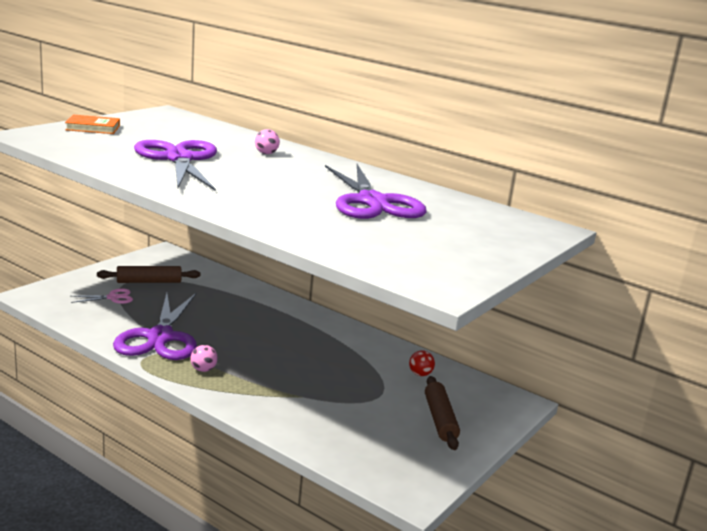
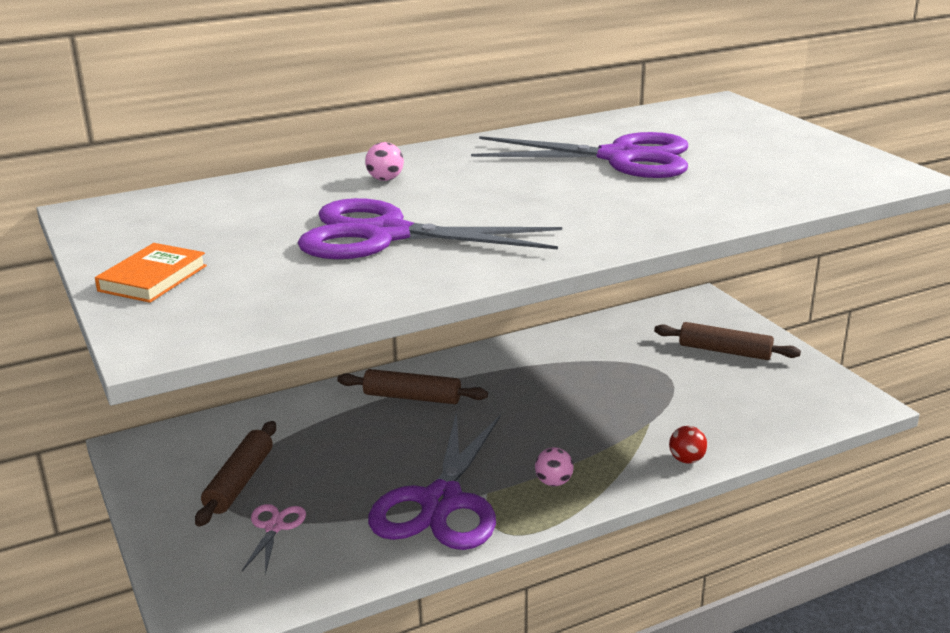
camera: 60 degrees left, 5 degrees up
(160, 338) = (441, 502): purple scissors -> purple scissors turned 75 degrees clockwise
(269, 311) = (412, 397): none -> brown rolling pin
(420, 374) = (625, 337): red ball -> red ball (686, 460)

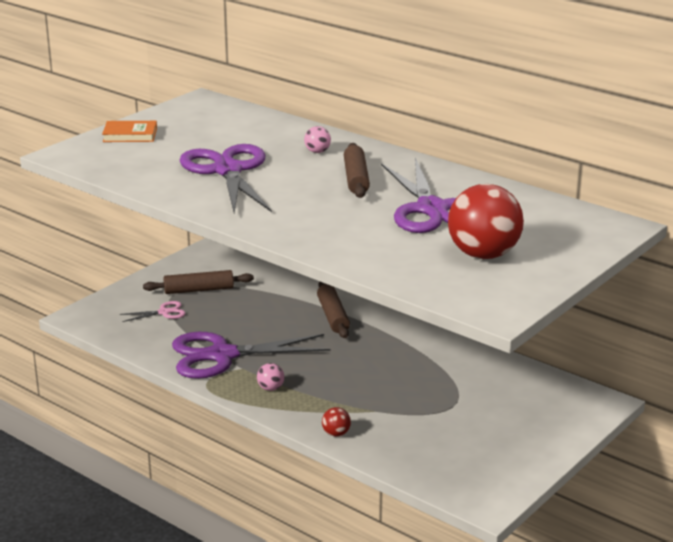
camera: 65 degrees right, 0 degrees up
(725, 351) = (517, 426): brown rolling pin -> brown rolling pin (356, 179)
(757, 158) = (483, 255): none -> red ball

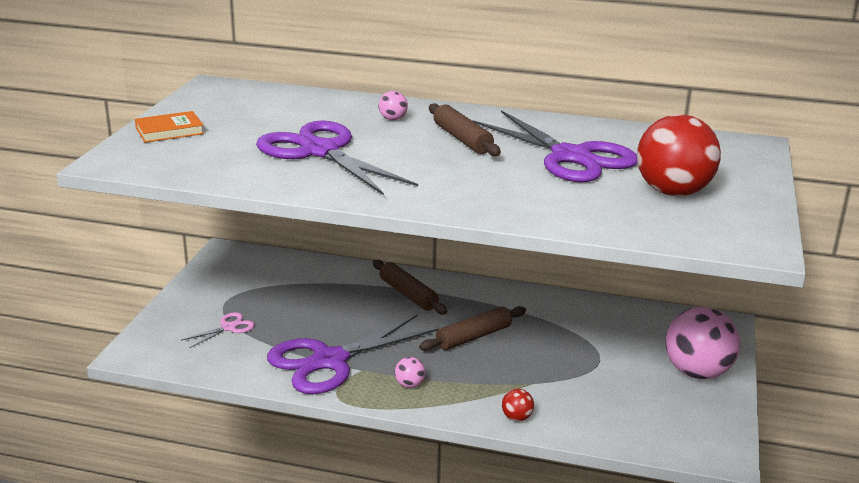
camera: 25 degrees left, 0 degrees up
(199, 290) = (247, 295): brown rolling pin -> brown rolling pin (473, 337)
(533, 436) = (697, 372): none -> pink ball

